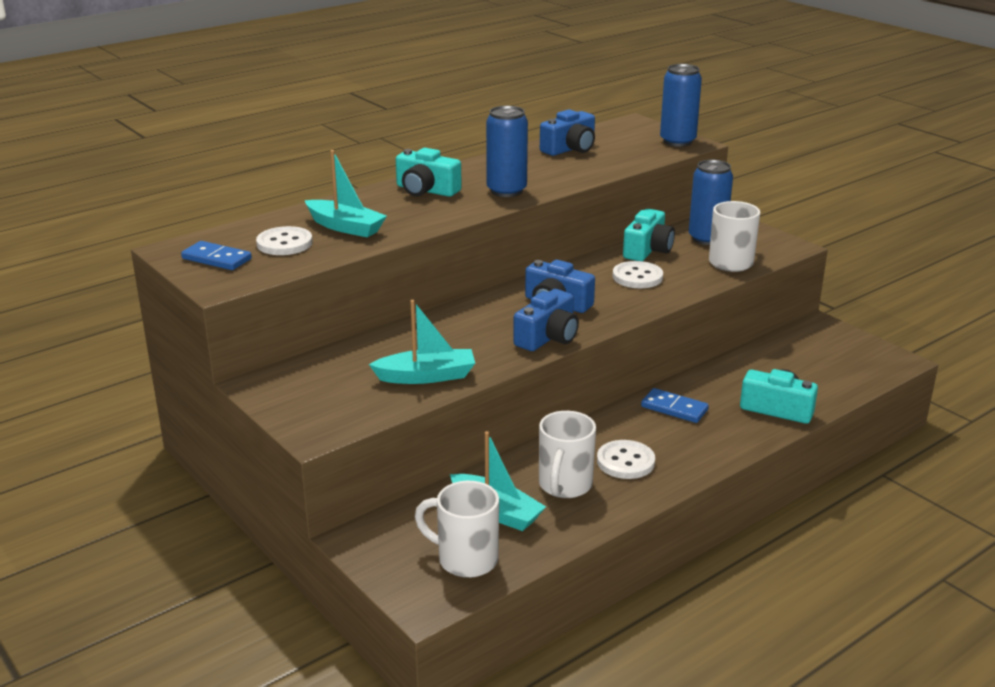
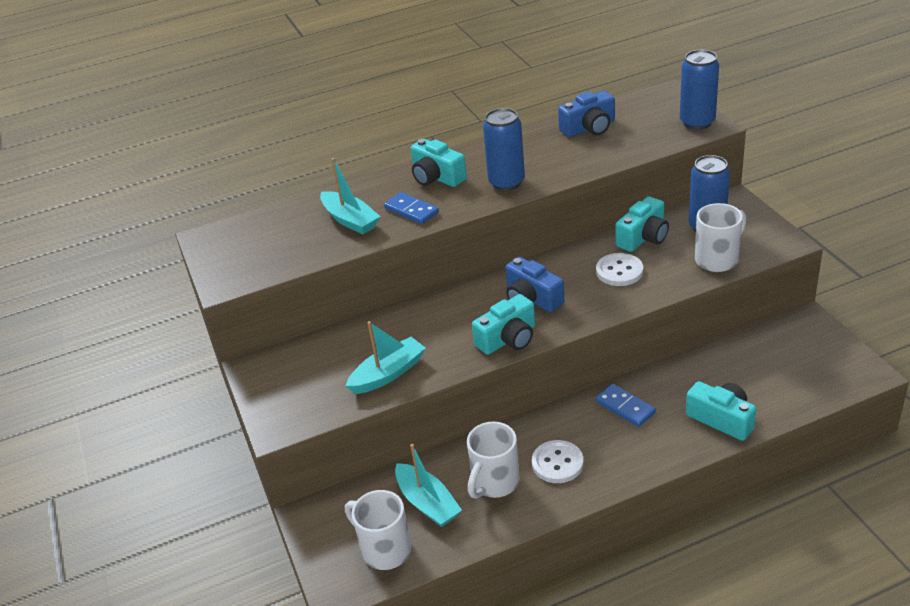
camera: 20 degrees right, 10 degrees up
(217, 259) = (234, 251): blue domino -> blue domino (411, 210)
(284, 243) = (294, 237): white button -> none
(426, 376) = (388, 374): turquoise boat -> turquoise boat turned 45 degrees counterclockwise
(548, 337) = (508, 339): blue camera -> turquoise camera

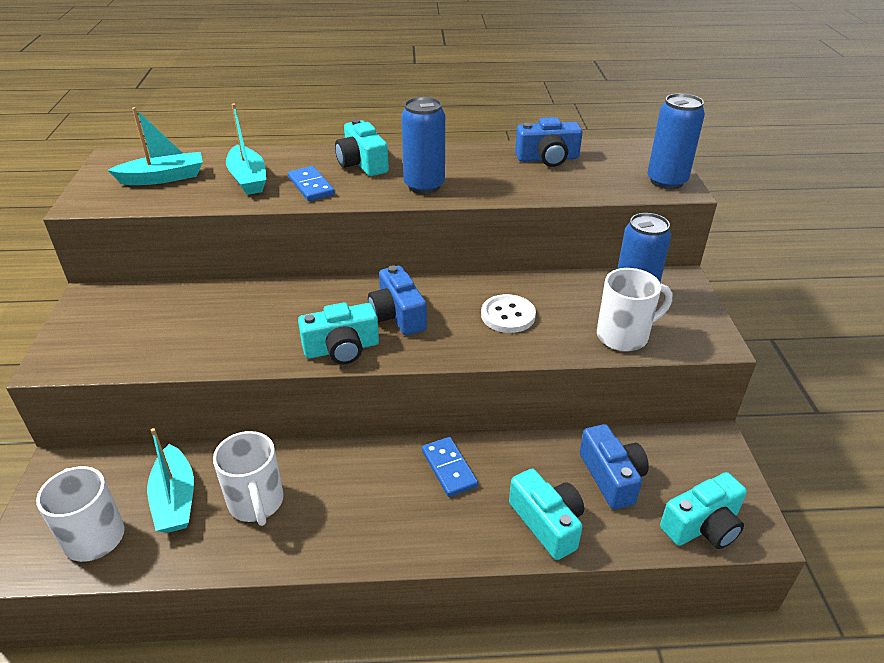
camera: 15 degrees right, 0 degrees up
(388, 374) = (198, 345): turquoise boat -> turquoise boat (163, 178)
(494, 483) = (256, 503): white mug -> white mug turned 75 degrees counterclockwise
(557, 463) = (335, 506): white button -> none
(643, 237) = (557, 288): turquoise camera -> turquoise camera (702, 526)
(749, 372) = (611, 477): none -> blue camera

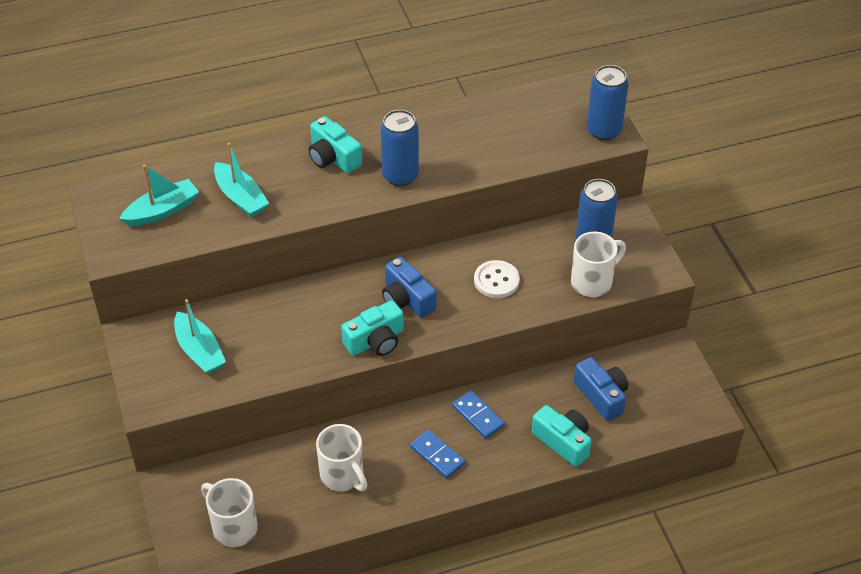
camera: 15 degrees left, 10 degrees up
(175, 499) = (278, 487): turquoise boat -> turquoise boat (199, 351)
(311, 186) = (302, 195): blue domino -> blue domino (437, 455)
(547, 158) = (496, 119): blue camera -> none
(702, 526) = (672, 419): turquoise camera -> none

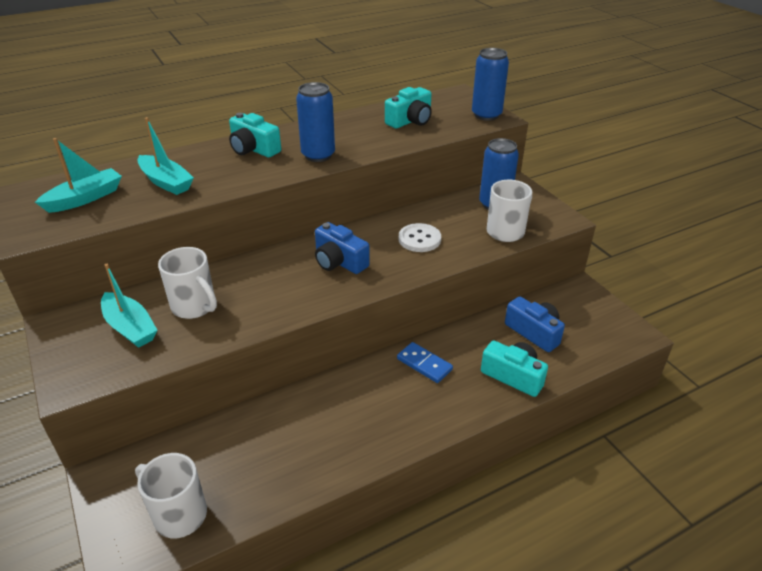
camera: 10 degrees left, 10 degrees down
(343, 476) = (298, 439): white mug -> white mug (194, 307)
(375, 341) = (315, 298): turquoise camera -> turquoise camera (410, 121)
(437, 455) = (393, 405): blue domino -> none

